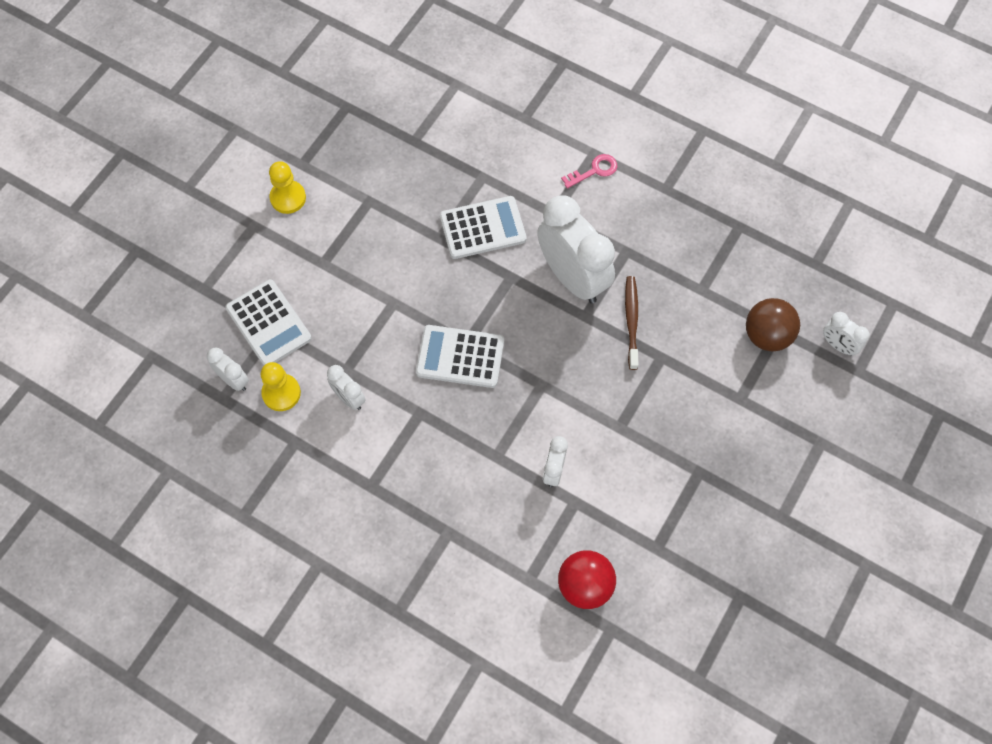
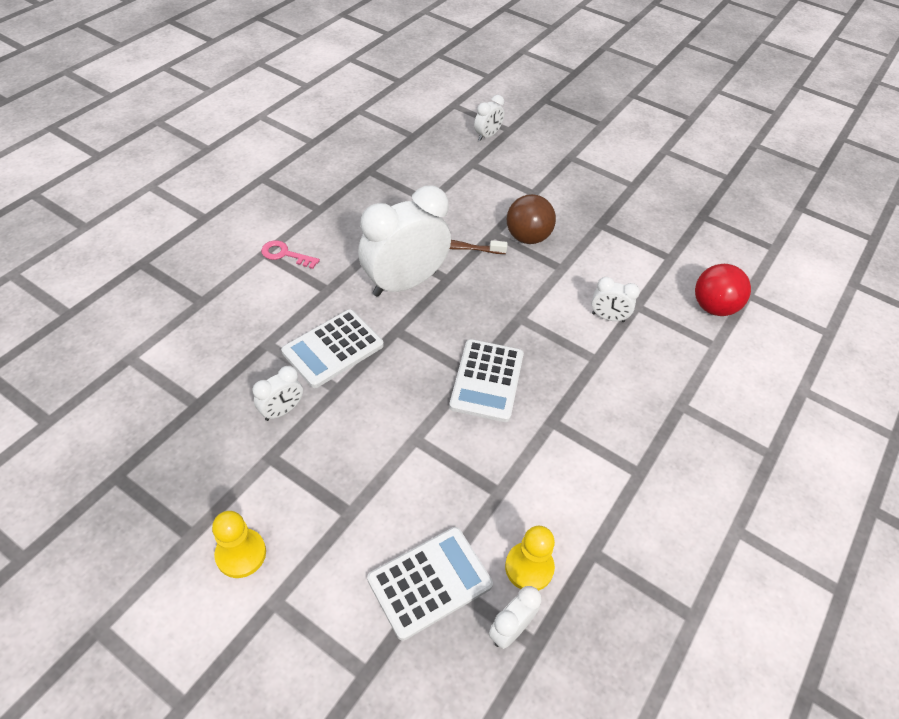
camera: 90 degrees left, 15 degrees down
(349, 398) = (535, 490): white clock -> white clock (282, 411)
(482, 228) = (333, 349): white calculator -> white calculator turned 120 degrees counterclockwise
(594, 171) = (285, 254): pink key -> pink key turned 45 degrees counterclockwise
(767, 335) = (476, 170): brown ball -> brown ball (527, 237)

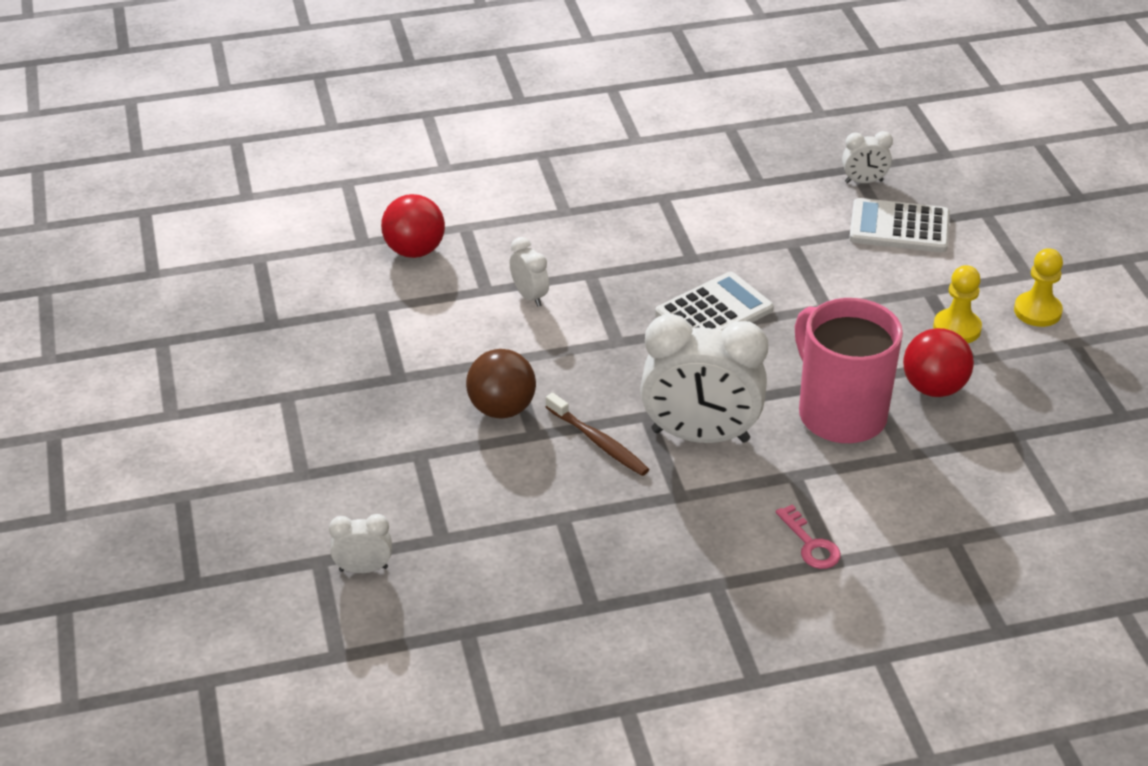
camera: 135 degrees left, 10 degrees down
(282, 411) = (933, 388): white clock -> red ball
(333, 349) = (839, 413): white calculator -> pink mug
(529, 567) = (816, 198): yellow pawn -> yellow pawn (957, 328)

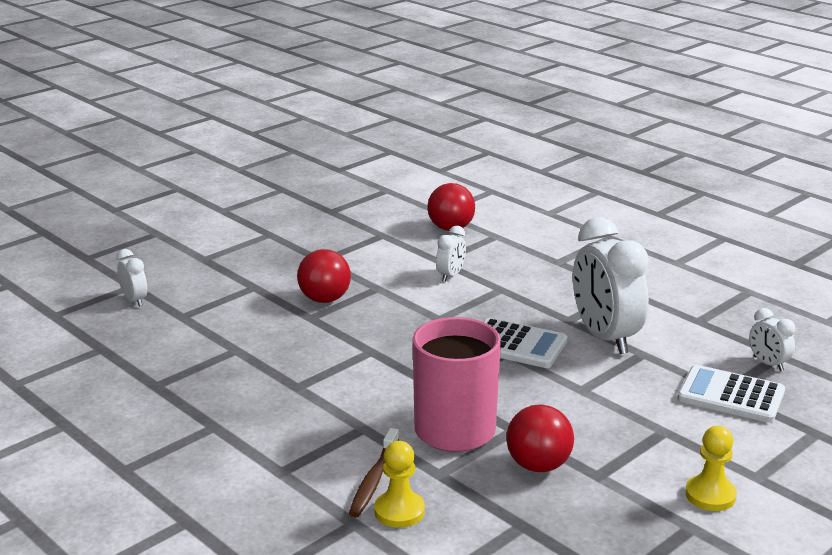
camera: 60 degrees right, 15 degrees down
(502, 409) = (324, 299): brown ball -> red ball
(598, 442) = (324, 341): brown toothbrush -> brown toothbrush (374, 480)
(700, 436) = (369, 377): white clock -> white clock (605, 337)
(810, 544) = (291, 455): pink key -> none
(899, 227) = (731, 395): white calculator -> white calculator turned 45 degrees counterclockwise
(957, 328) = (631, 458): yellow pawn -> yellow pawn (399, 511)

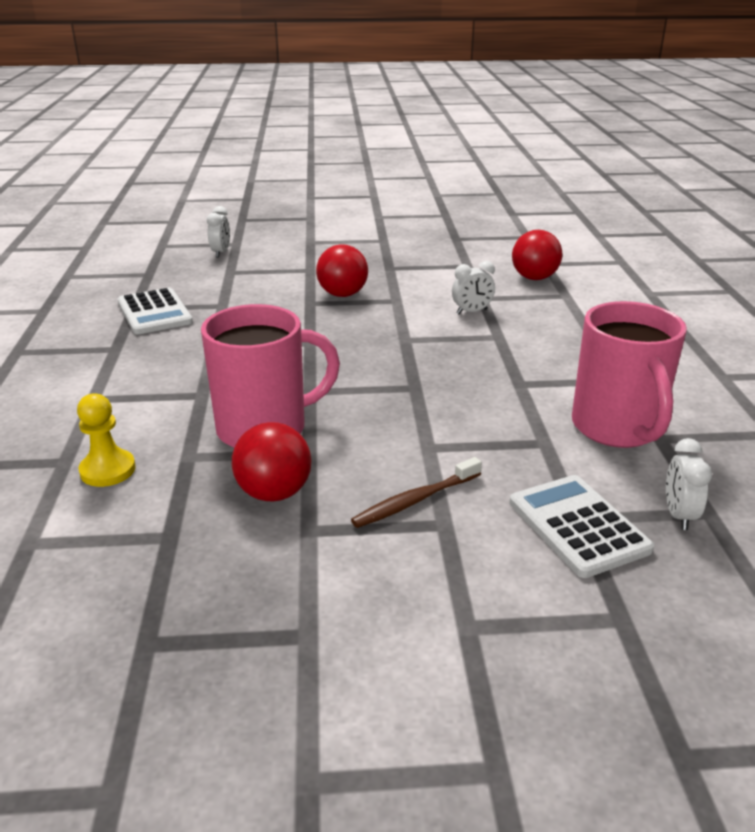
camera: 40 degrees right, 5 degrees up
(374, 480) = (136, 436): brown toothbrush -> brown toothbrush (415, 500)
(516, 345) = (434, 385): white calculator -> white calculator (154, 312)
(605, 337) = (530, 413): white clock -> none
(668, 325) = (617, 428): none -> pink mug
(710, 495) = (383, 614): yellow pawn -> none

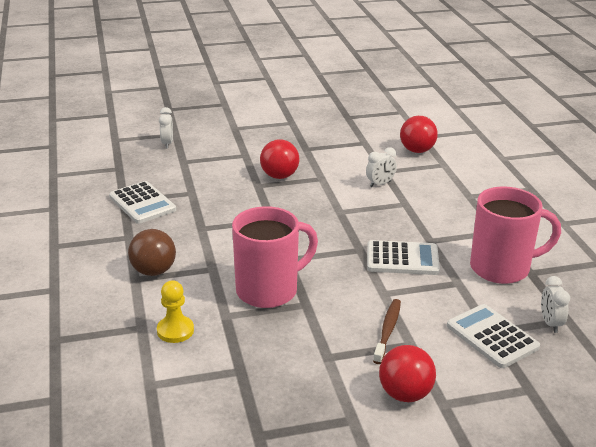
camera: 10 degrees left, 0 degrees up
(123, 391) = (153, 271): none -> brown ball
(274, 493) = (295, 335): red ball -> red ball (405, 394)
(415, 500) = (387, 331): brown toothbrush -> brown toothbrush turned 150 degrees clockwise
(471, 404) = (402, 259): none -> white calculator
(617, 428) = (502, 268): pink mug -> pink mug turned 75 degrees counterclockwise

